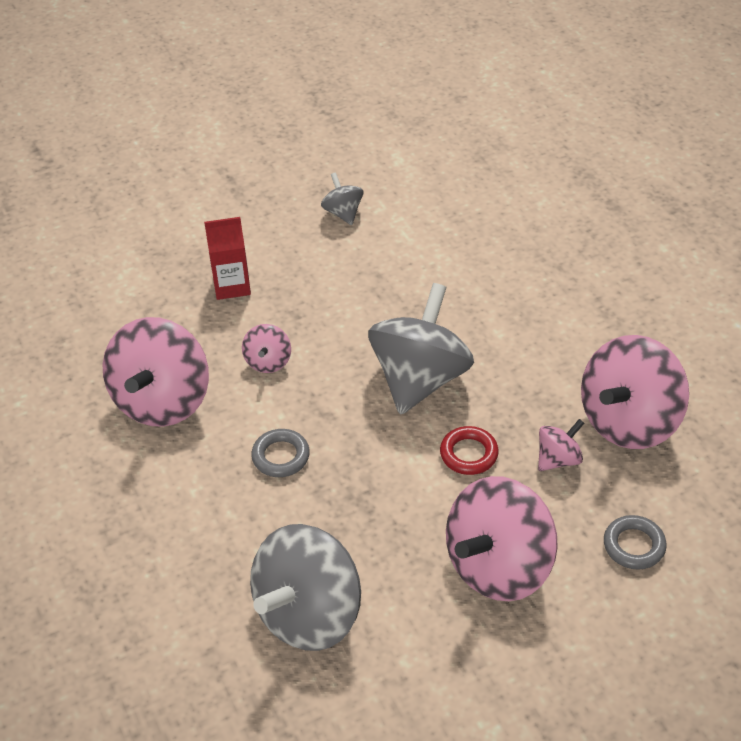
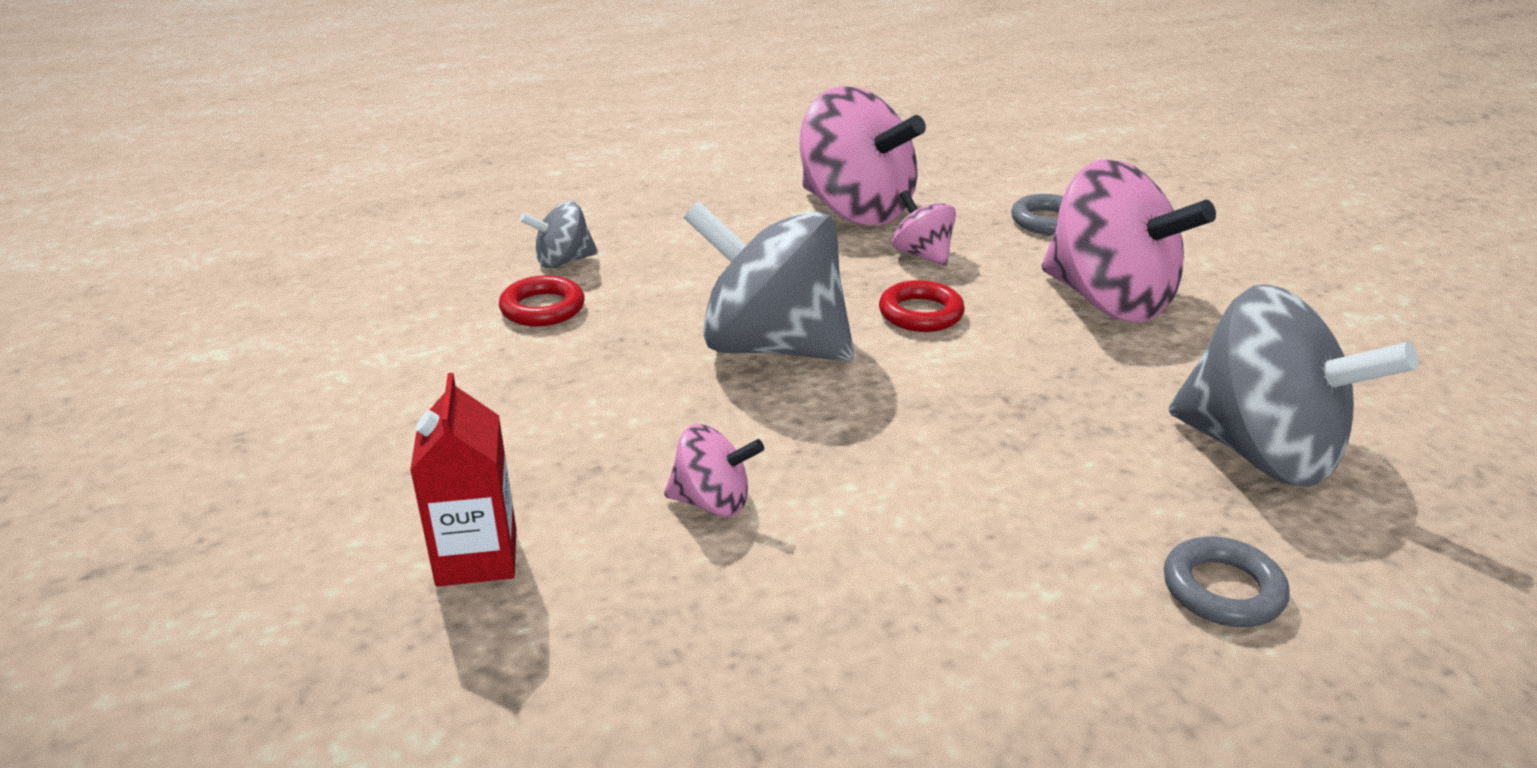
camera: 90 degrees left, 15 degrees down
(162, 401) = (811, 652): pink spinning top -> none
(281, 456) = (948, 484): grey ring -> grey ring (1222, 590)
(343, 213) = (327, 414): grey spinning top -> grey spinning top (563, 261)
(457, 272) = (542, 308): none -> red ring

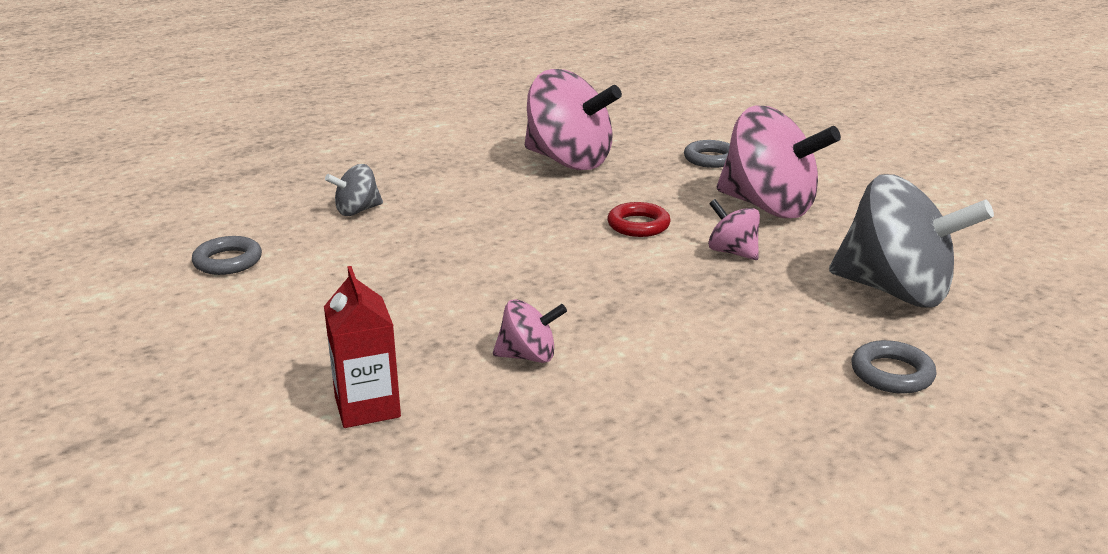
camera: 10 degrees left, 5 degrees down
(381, 320) = (228, 261): none -> grey ring
(542, 308) = (353, 243): red ring -> none
(772, 346) = (537, 255): grey spinning top -> none
(922, 255) = (627, 187): pink spinning top -> pink spinning top (732, 252)

